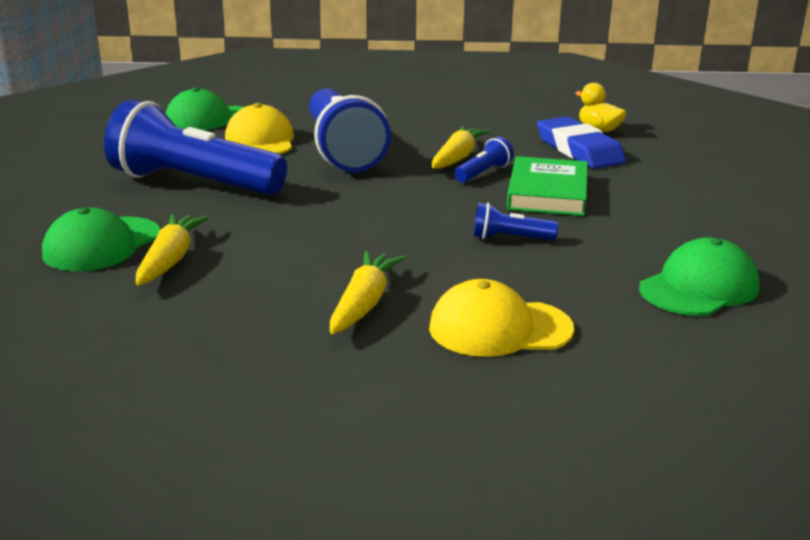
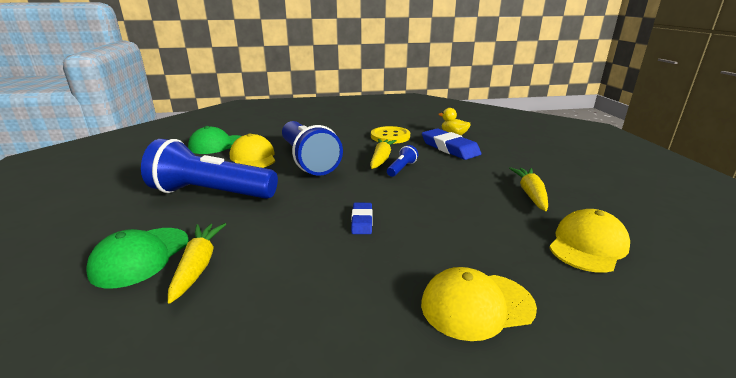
camera: 10 degrees left, 0 degrees up
(364, 303) = (363, 293): yellow carrot -> yellow carrot (530, 194)
(393, 233) = (362, 221): none -> blue eraser
(488, 125) = (390, 136): none -> yellow button
(510, 238) = (442, 217): blue flashlight -> none
(548, 193) = (447, 179): green book -> none
(699, 288) = (588, 245): green cap -> yellow cap

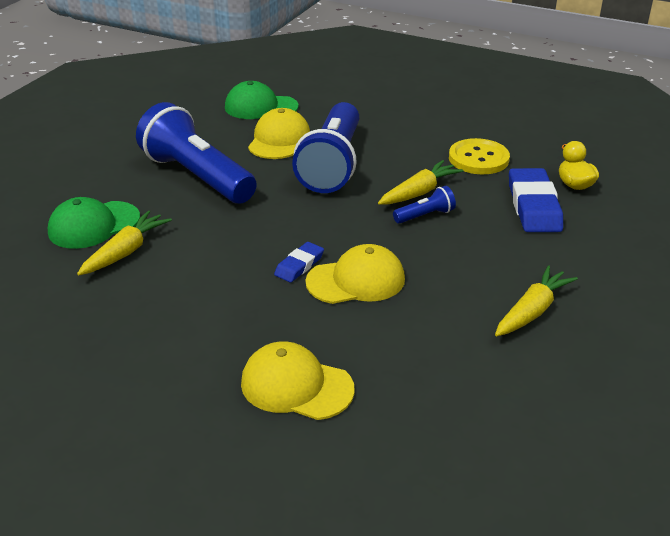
camera: 35 degrees right, 10 degrees up
(588, 245) = (493, 392): yellow cap -> yellow cap (356, 280)

